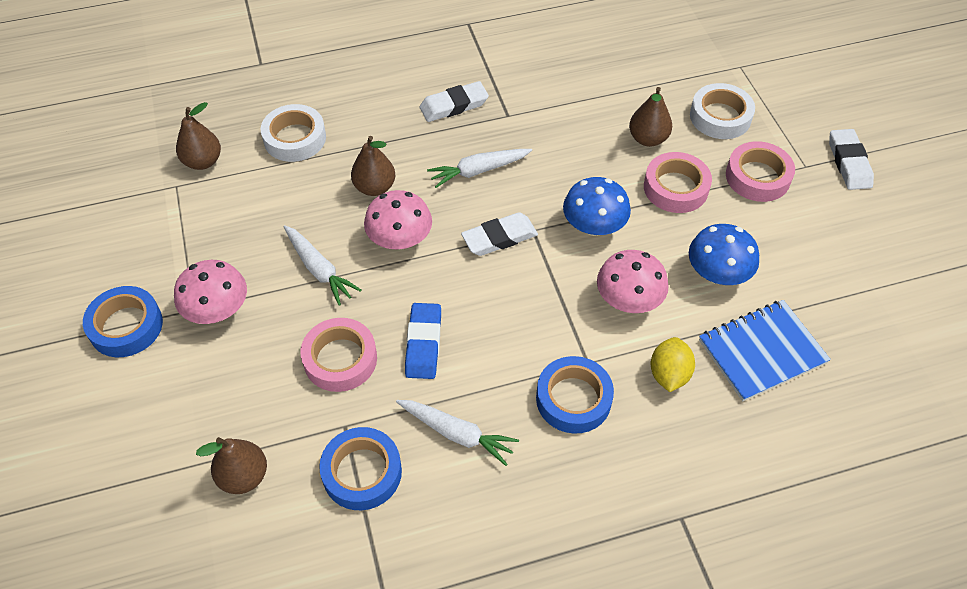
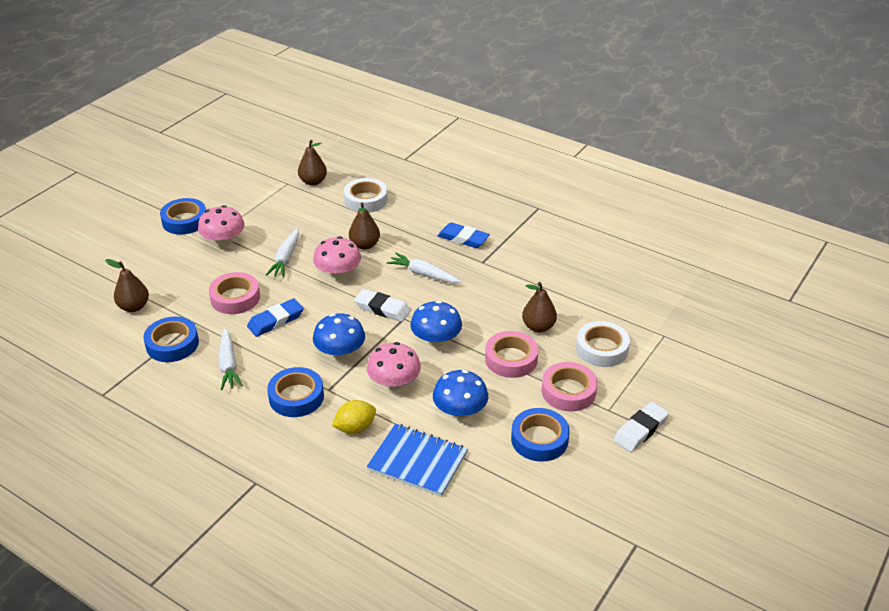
camera: 50 degrees right, 15 degrees down
(454, 105) = (463, 238): white eraser -> blue eraser
(537, 317) = (340, 353): none -> blue mushroom
(805, 239) = (539, 439): none -> blue tape

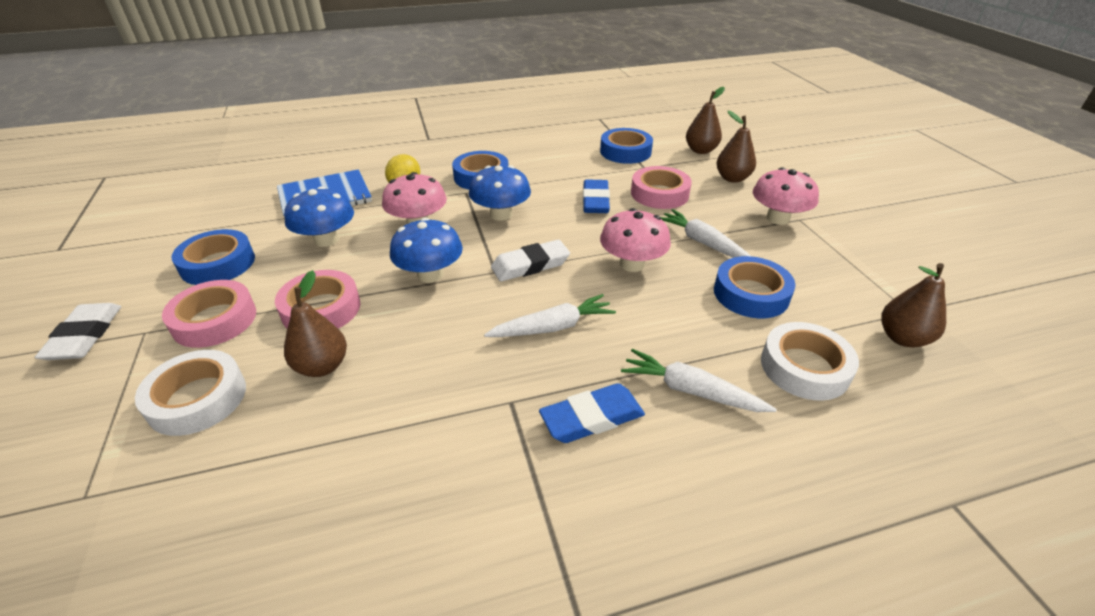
camera: 130 degrees right, 0 degrees up
(185, 221) = (847, 210): blue tape -> blue tape (751, 294)
(228, 364) = (565, 164): white carrot -> white carrot (690, 390)
(365, 245) = (674, 310): brown pear -> brown pear (732, 178)

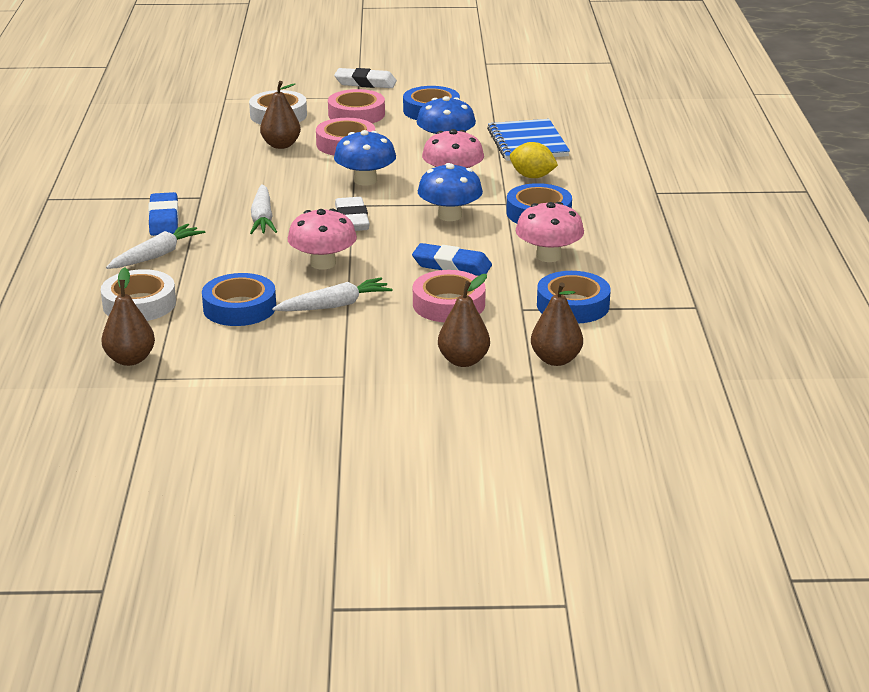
camera: 105 degrees right, 10 degrees down
(777, 218) = (353, 362): pink mushroom -> pink mushroom (548, 256)

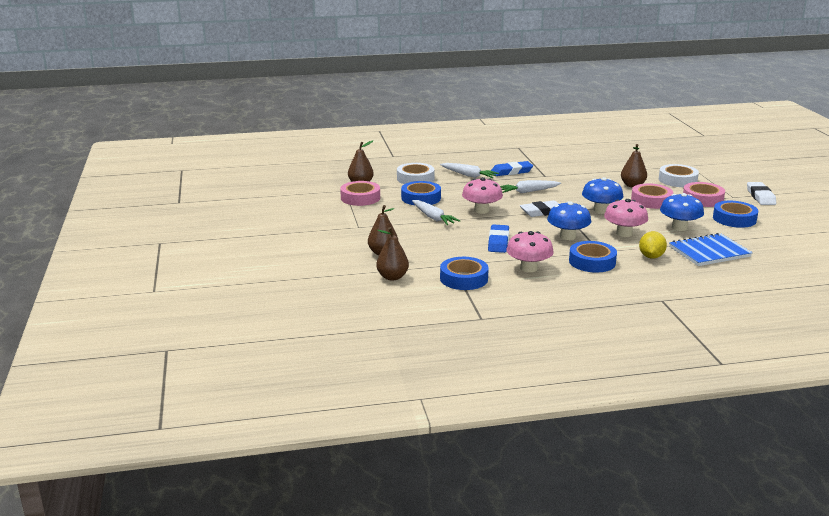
camera: 80 degrees right, 5 degrees down
(448, 304) = (448, 245): pink tape -> pink tape (360, 198)

